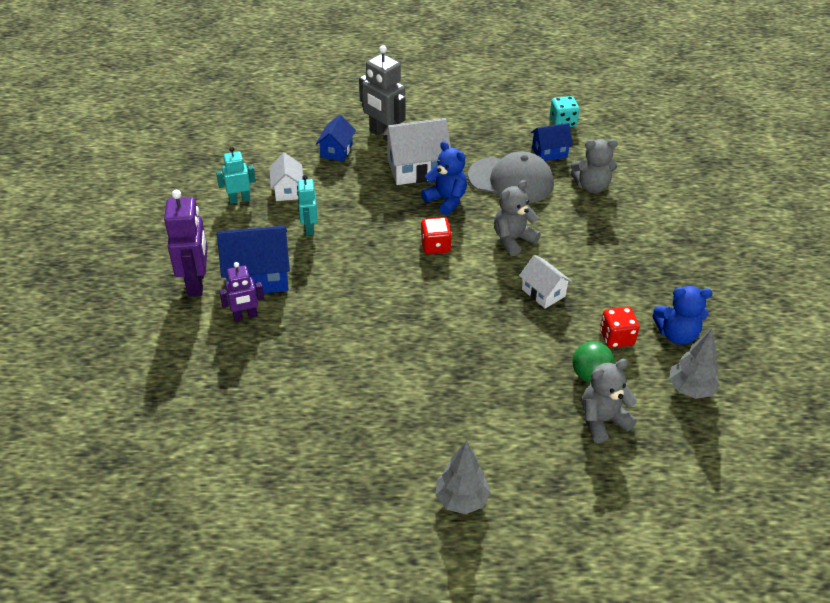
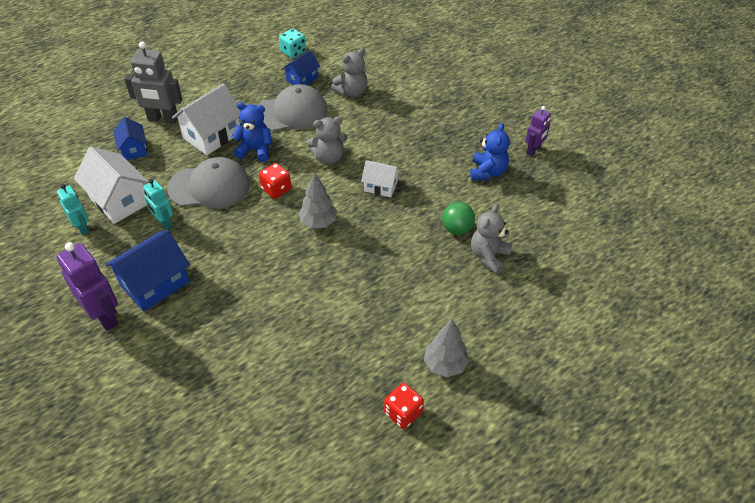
camera: 35 degrees left, 5 degrees up
(239, 199) = (82, 228): turquoise robot -> turquoise robot turned 105 degrees clockwise
(245, 316) = (171, 321): purple robot -> purple robot (533, 150)
(288, 190) = (119, 200): white house -> white house, size x1.70
(375, 215) = (209, 186): none -> grey cap
(513, 240) = (329, 157): grey teddy bear -> grey teddy bear turned 120 degrees counterclockwise
(616, 337) = (453, 194): red dice -> red dice (403, 413)
(676, 334) = (487, 172): blue teddy bear -> blue teddy bear turned 45 degrees counterclockwise
(690, 389) = (524, 205): grey tree -> grey tree (318, 222)

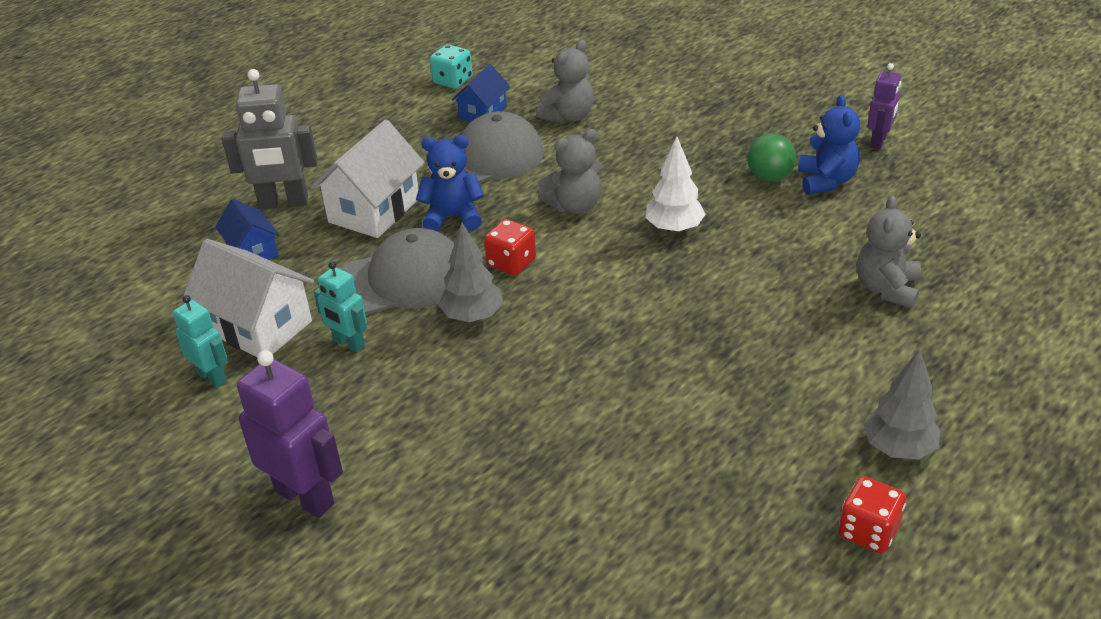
camera: 10 degrees left, 10 degrees down
(154, 283) = (371, 432): blue house -> none
(318, 222) = (600, 295): grey tree -> grey tree (473, 316)
(380, 186) = (674, 229): white house -> white tree
(457, 229) = (819, 262): green ball -> green ball (769, 177)

